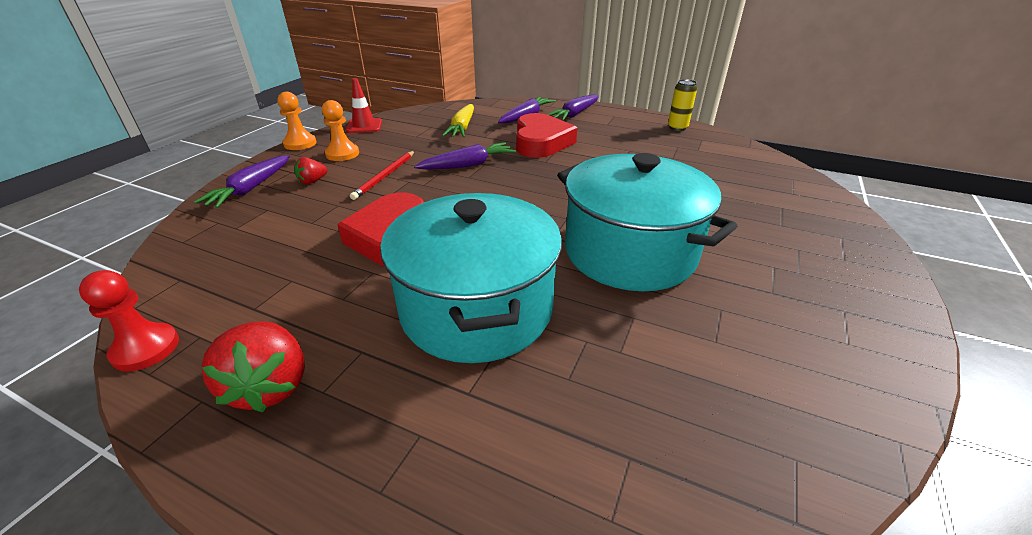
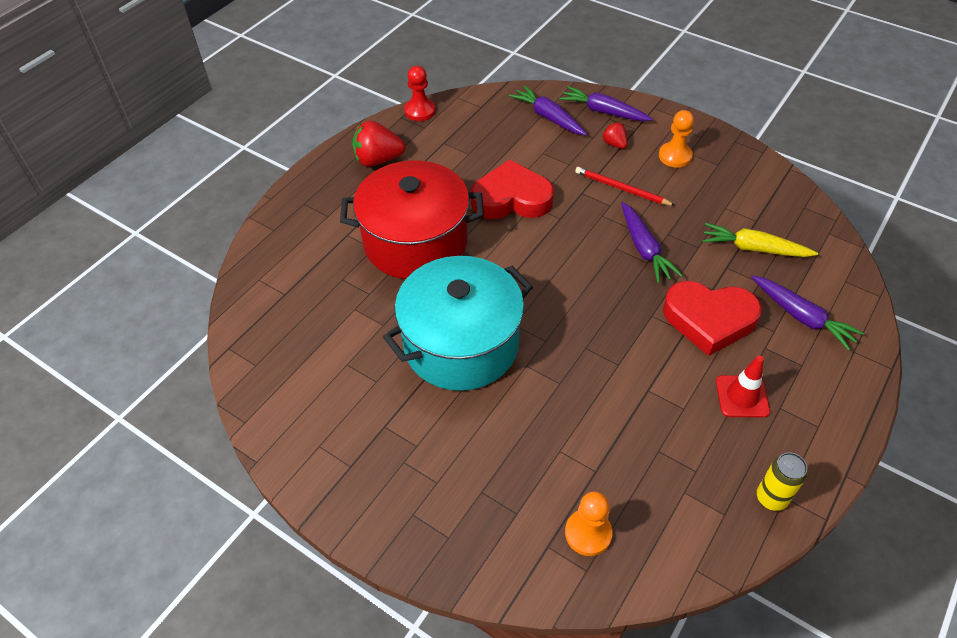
camera: 100 degrees right, 15 degrees up
(300, 143) = (701, 125): orange pawn -> orange pawn (588, 533)
(364, 126) = (754, 165): red traffic cone -> red traffic cone (742, 396)
(476, 308) = (415, 242): turquoise pot -> red pot
(575, 114) = (819, 376): purple carrot -> purple carrot (548, 117)

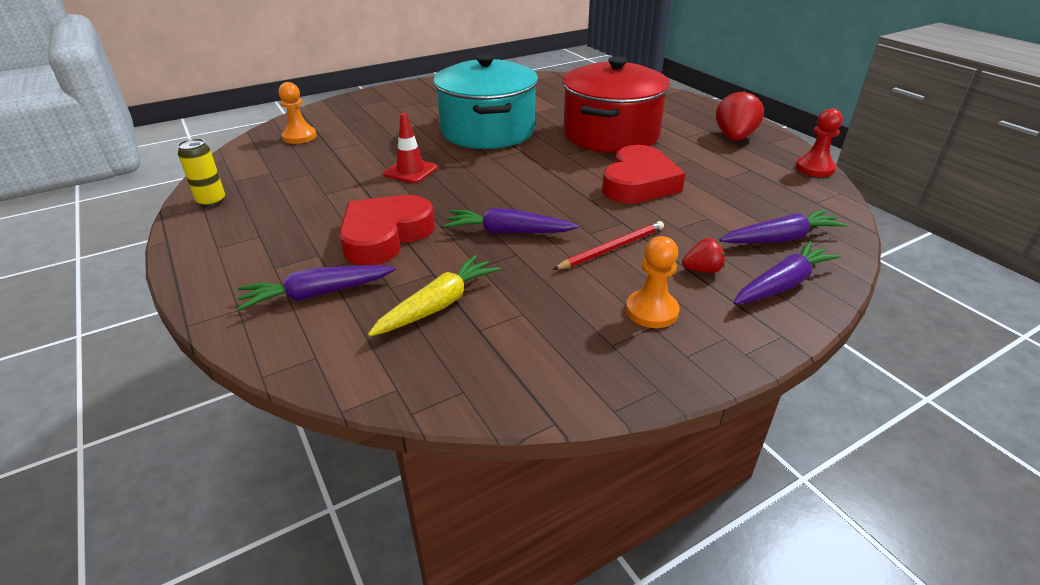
camera: 115 degrees right, 15 degrees down
(742, 396) = (295, 222): red traffic cone -> red traffic cone (410, 171)

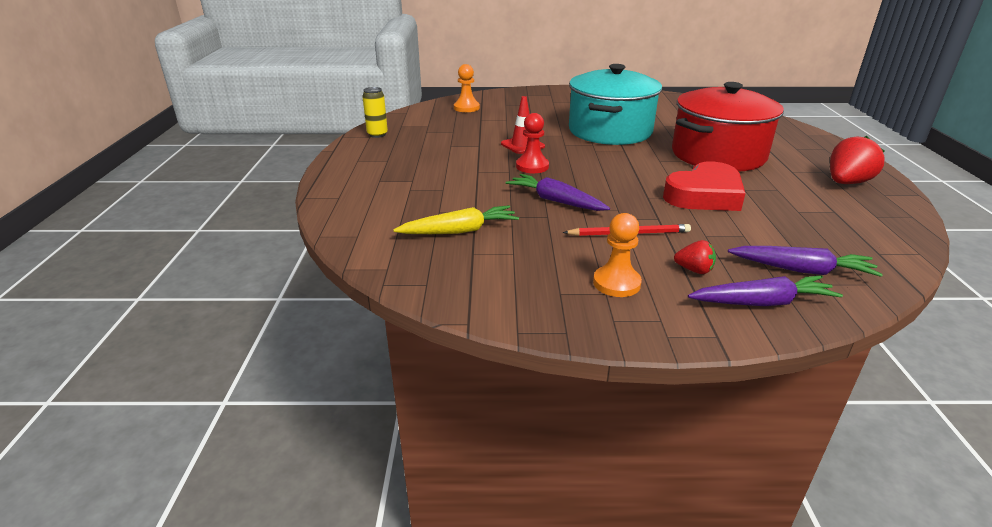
camera: 30 degrees right, 5 degrees down
(317, 294) = (390, 202): purple carrot -> none
(385, 236) = (465, 181): red heart -> none
(814, 168) = (912, 227): red pawn -> red pawn (532, 166)

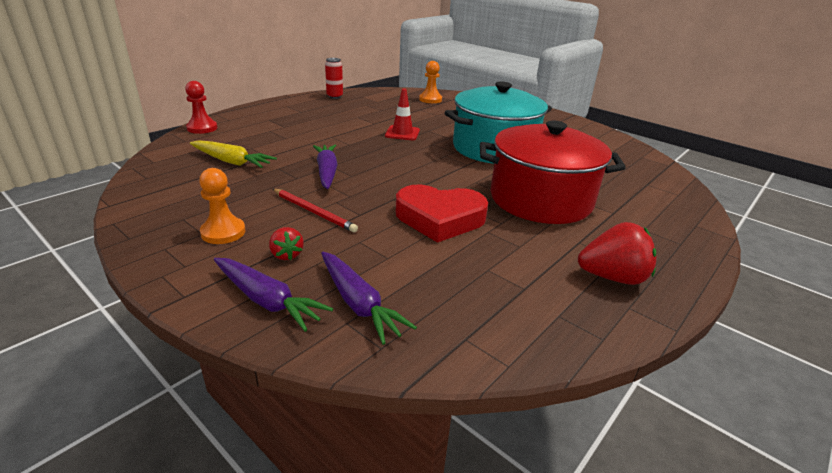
camera: 40 degrees right, 0 degrees up
(377, 134) = (334, 96): yellow can -> red can
(532, 166) = (371, 147): red pawn -> red pawn (202, 128)

